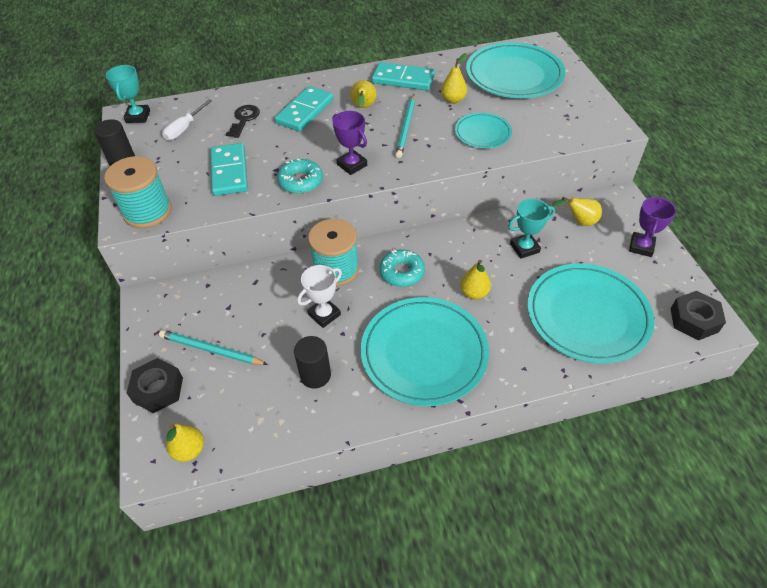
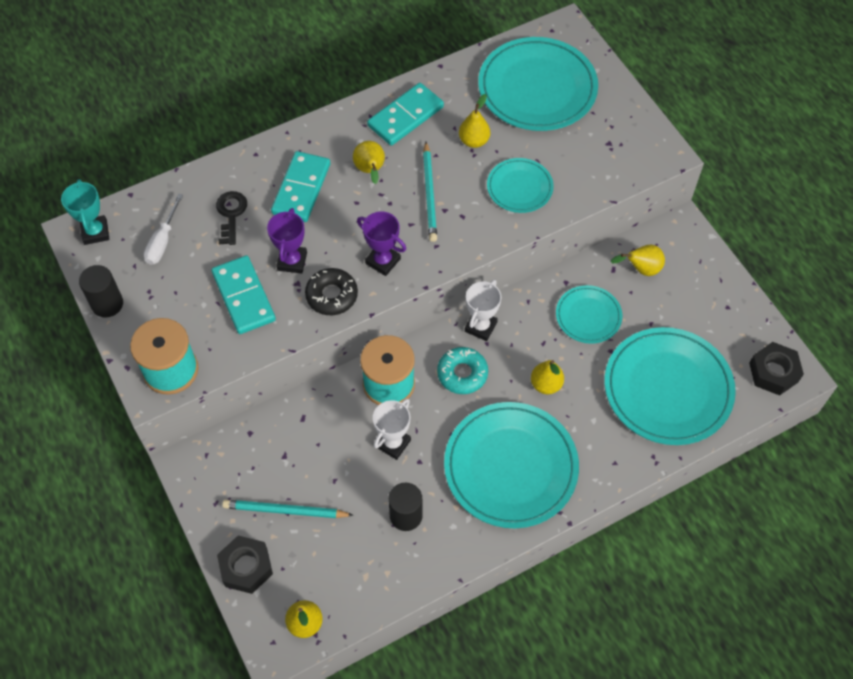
camera: 15 degrees left, 10 degrees up
(301, 181) = (332, 295): turquoise donut -> black donut
(403, 79) = (405, 117): turquoise domino -> turquoise domino turned 45 degrees counterclockwise
(428, 241) = (481, 327): none -> white trophy
(524, 248) = (588, 316): turquoise trophy -> turquoise plate
(641, 247) = (711, 290): purple trophy -> purple trophy (292, 261)

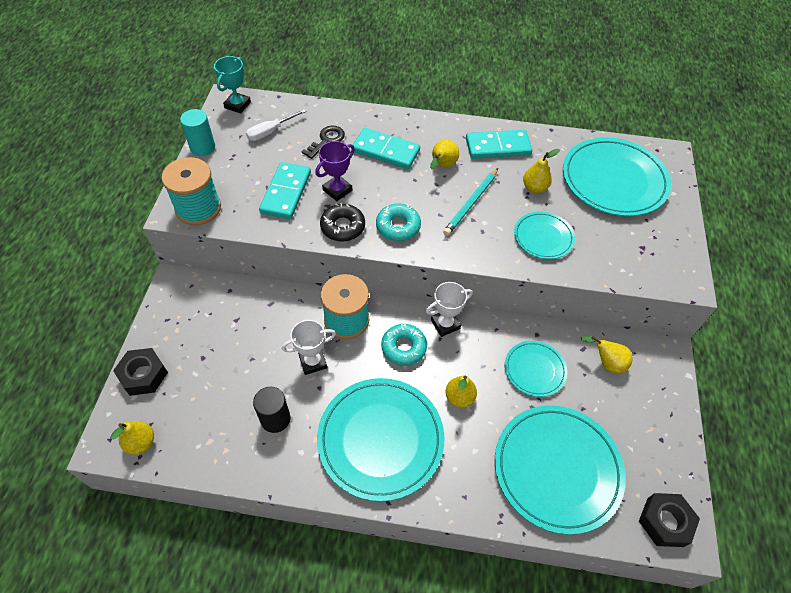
camera: 35 degrees right, 5 degrees down
(107, 304) = (202, 147): black cylinder -> turquoise cylinder
(285, 511) = (202, 356): turquoise pencil -> none
(301, 189) = (385, 151): turquoise domino -> turquoise domino turned 60 degrees clockwise
(383, 261) = (398, 226): purple trophy -> turquoise donut

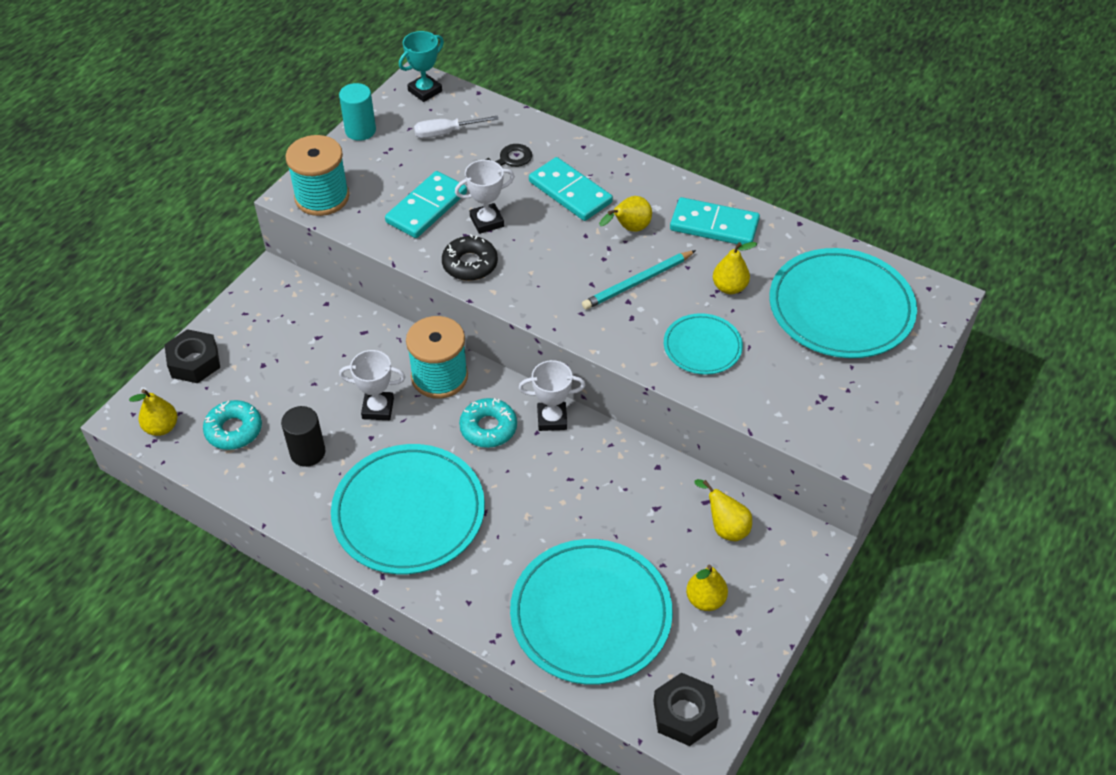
camera: 25 degrees right, 5 degrees down
(337, 190) = (487, 221): purple trophy -> white trophy
(398, 226) = (534, 282): turquoise donut -> turquoise donut (234, 430)
(459, 397) = (522, 502): yellow pear -> yellow pear (705, 600)
(534, 370) = (630, 504): turquoise plate -> none

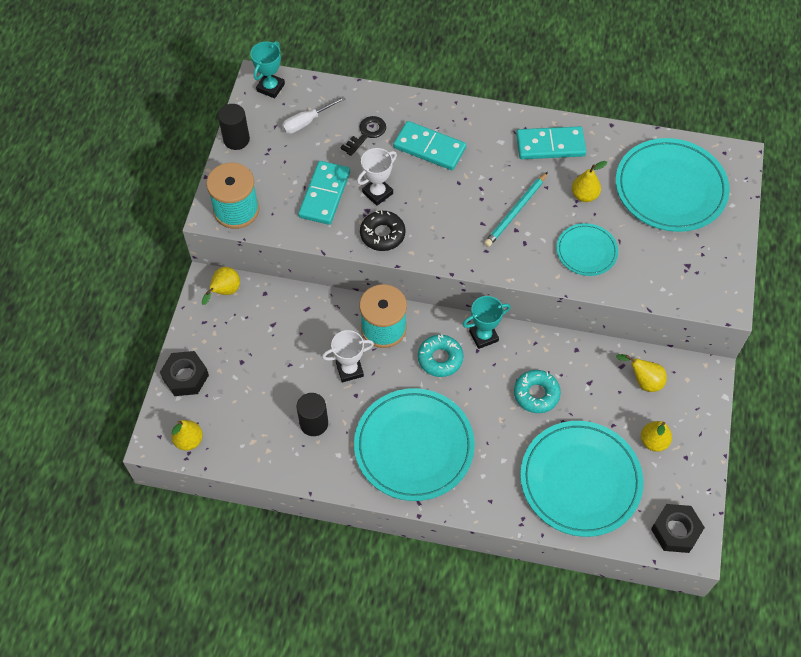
camera: 20 degrees left, 10 degrees up
(234, 430) = (247, 424): turquoise donut -> turquoise donut (536, 394)
(360, 130) = (236, 139): turquoise cylinder -> black cylinder
(552, 419) = (483, 336): white trophy -> turquoise trophy
(629, 229) = (489, 167): yellow pear -> yellow pear (224, 292)

